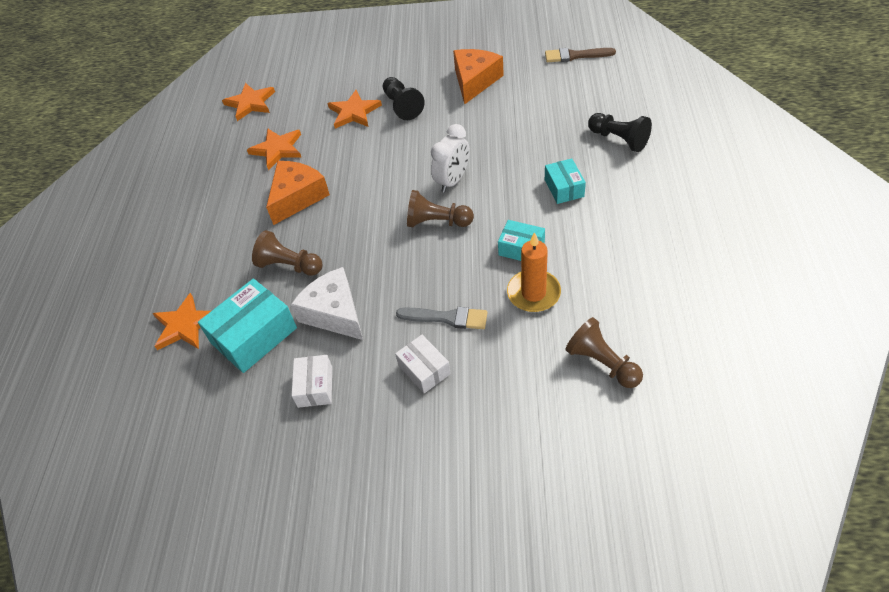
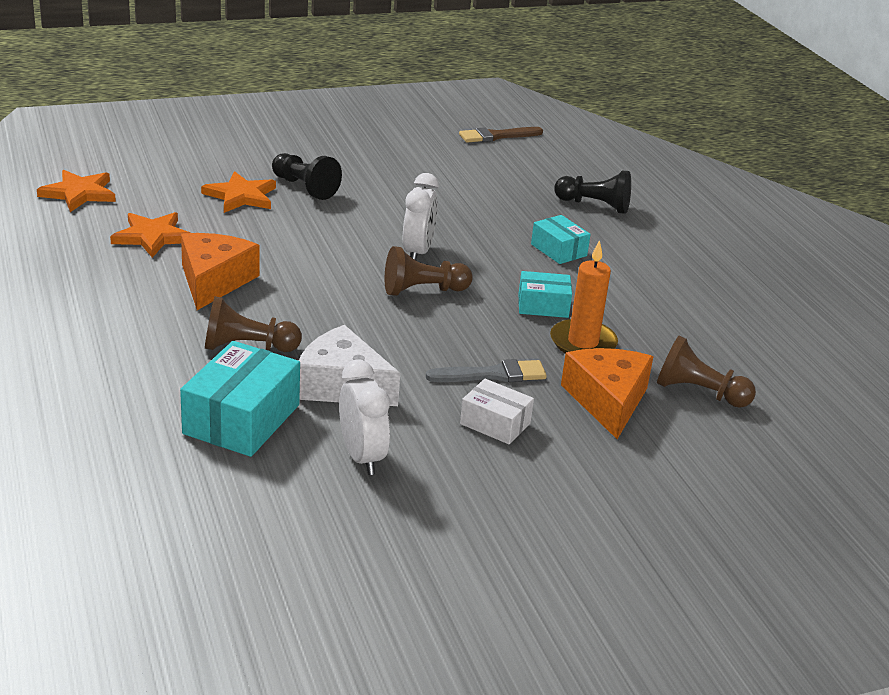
camera: 30 degrees left, 20 degrees down
(185, 325) = (128, 421): orange star -> none
(315, 387) = (362, 457): white box -> white clock
(474, 81) = (386, 162): orange cheese -> orange cheese (607, 401)

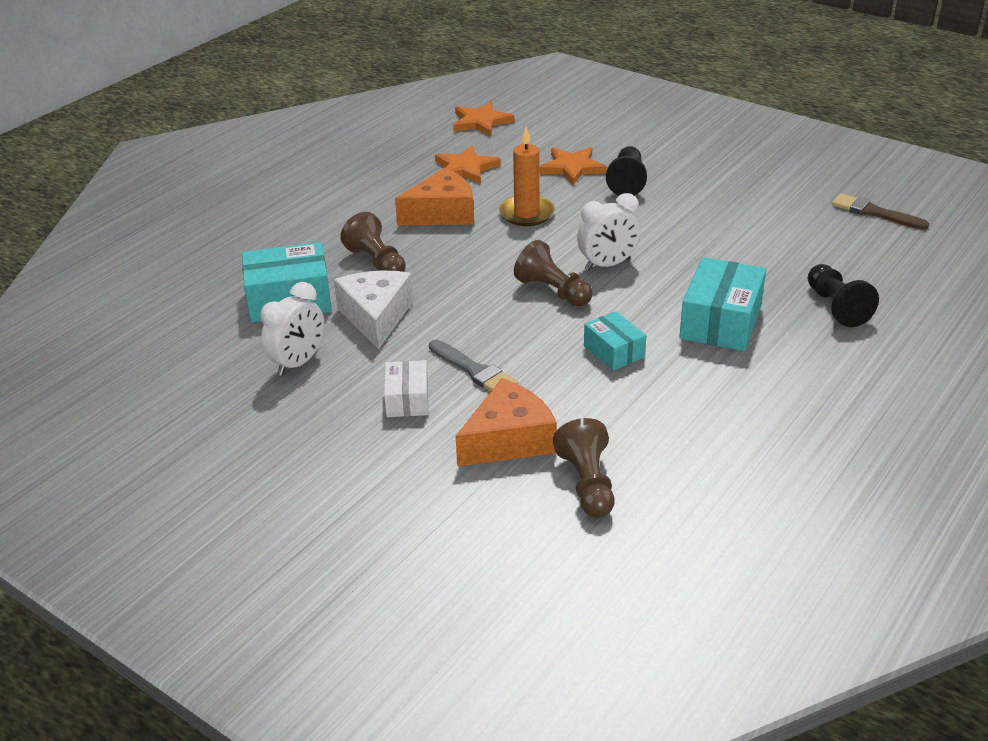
camera: 60 degrees right, 5 degrees up
(558, 250) = (720, 322): turquoise box -> turquoise box, size x1.70
(583, 342) = (583, 393): orange candle -> orange candle (526, 213)

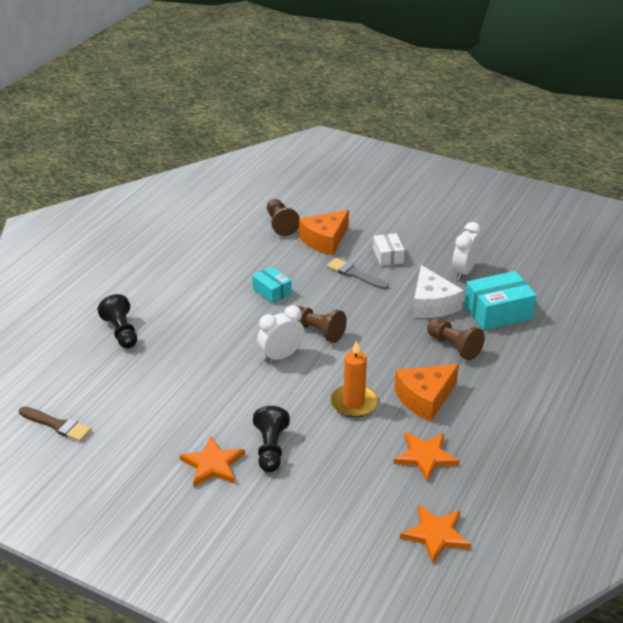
camera: 170 degrees right, 0 degrees up
(572, 168) = (324, 465): orange star -> orange star (212, 464)
(720, 322) = (202, 316): turquoise box -> none

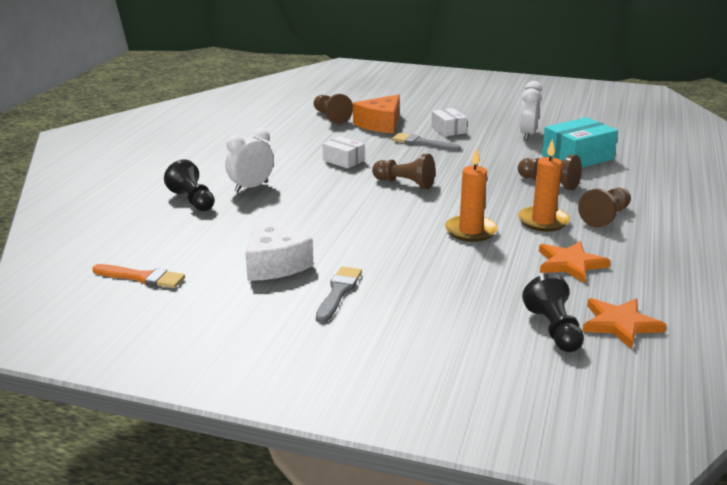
camera: 10 degrees left, 10 degrees down
(57, 425) = (142, 277): brown brush -> orange brush
(212, 464) = (338, 292): orange star -> grey brush
(270, 449) = (398, 274): black pawn -> black pawn (554, 330)
(272, 291) = (343, 160): turquoise box -> white box
(281, 356) = (375, 204): white clock -> white clock (251, 187)
(425, 398) = (543, 221): orange cheese -> orange candle
(432, 304) = (510, 157): white cheese -> white cheese (274, 264)
(486, 400) = (605, 217): none -> brown pawn

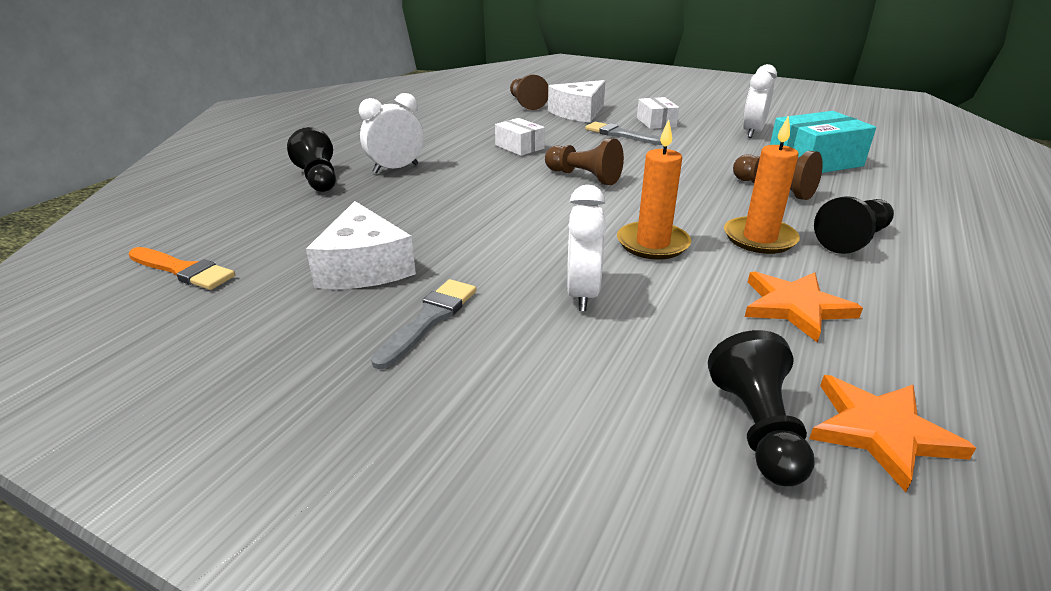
camera: 10 degrees right, 5 degrees up
(380, 124) = (579, 113): orange cheese -> white cheese
(432, 268) = (582, 294): none -> white clock
(605, 217) = (853, 239): brown pawn -> black pawn

